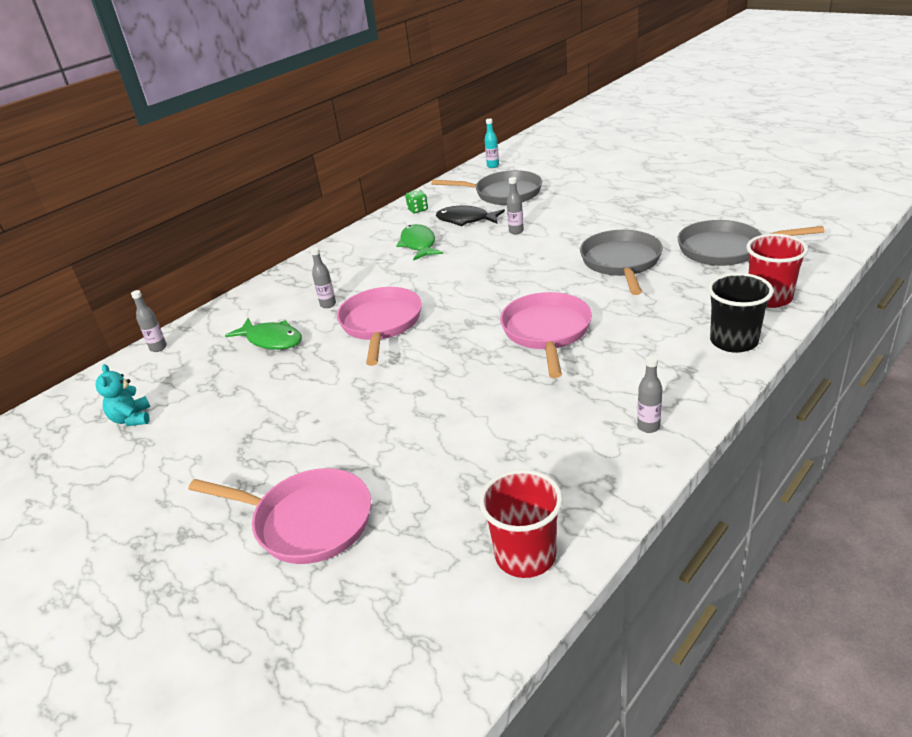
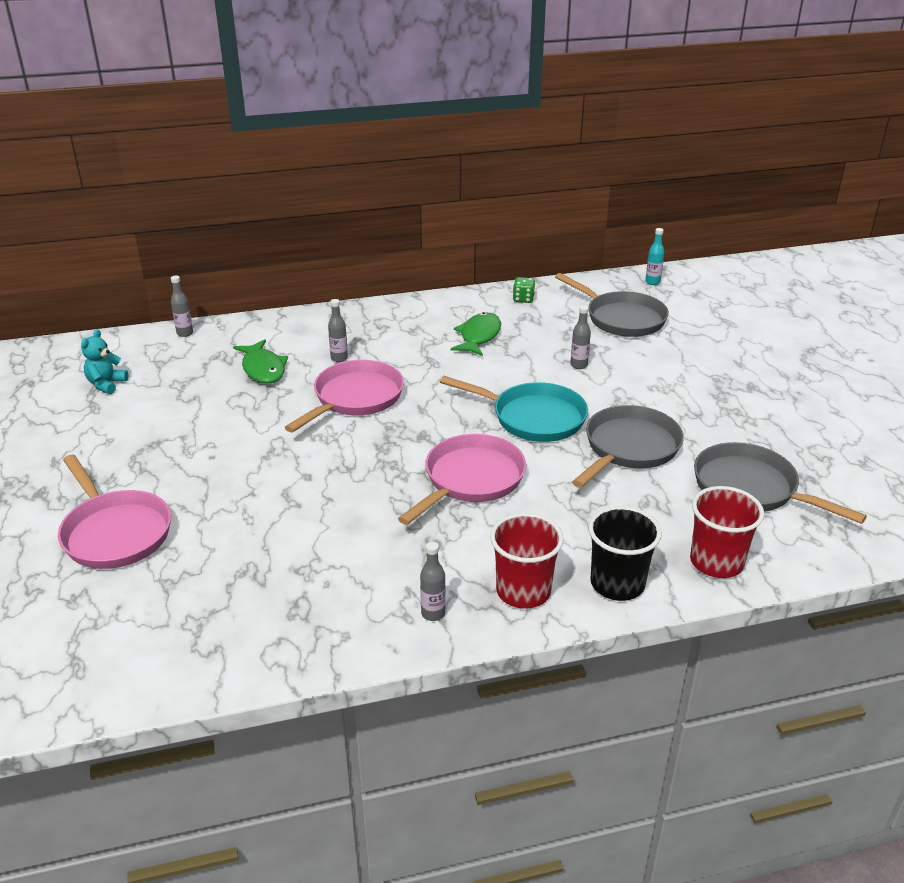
camera: 30 degrees right, 0 degrees up
(466, 220) = (550, 331): black fish -> none
(525, 555) = (210, 653): red cup -> red cup (523, 591)
(532, 275) = (533, 418): none -> turquoise pan

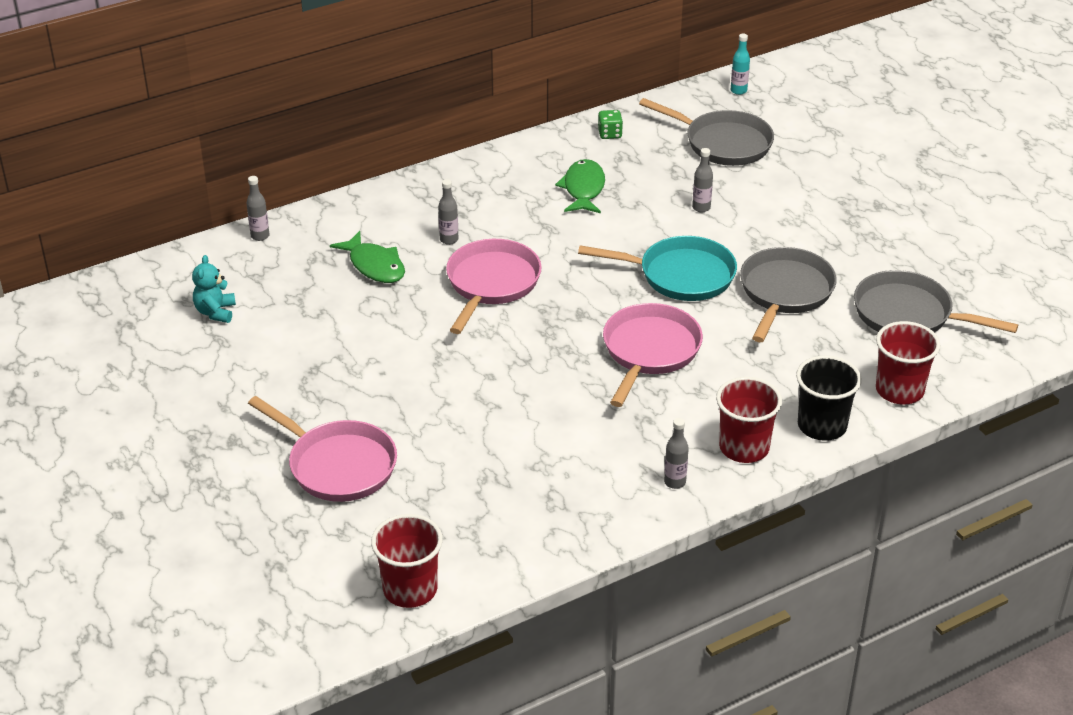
camera: 15 degrees left, 5 degrees up
(97, 674) = (410, 589): none -> red cup

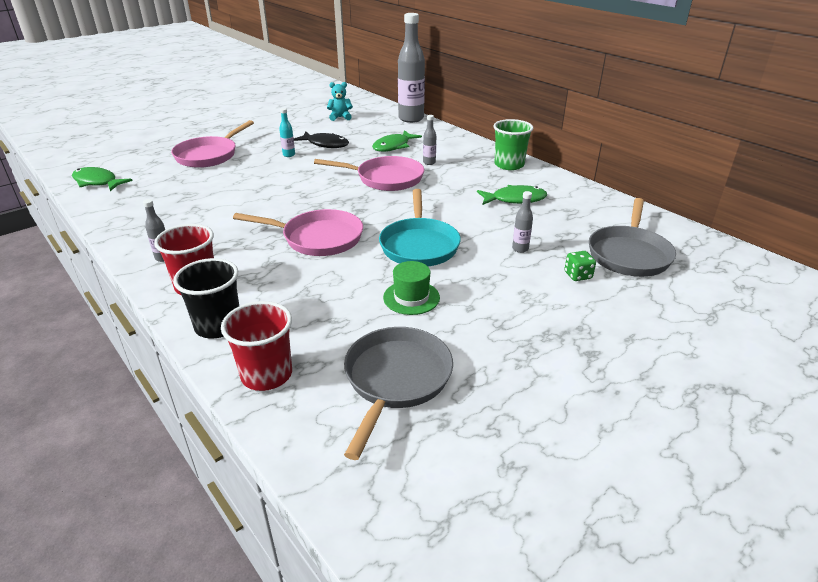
camera: 80 degrees right, 5 degrees down
(260, 236) = (411, 119): grey bottle -> grey bottle, size x2.37
(338, 334) = (325, 144): none -> black fish
(410, 589) = (97, 182): red cup -> green fish
(479, 174) = (509, 165): none -> green cup
(610, 134) = (598, 204): green dice -> green dice (578, 275)
(738, 91) = (727, 257): turquoise bottle -> turquoise bottle (289, 155)
(784, 292) = (411, 297): grey pan -> green hat

